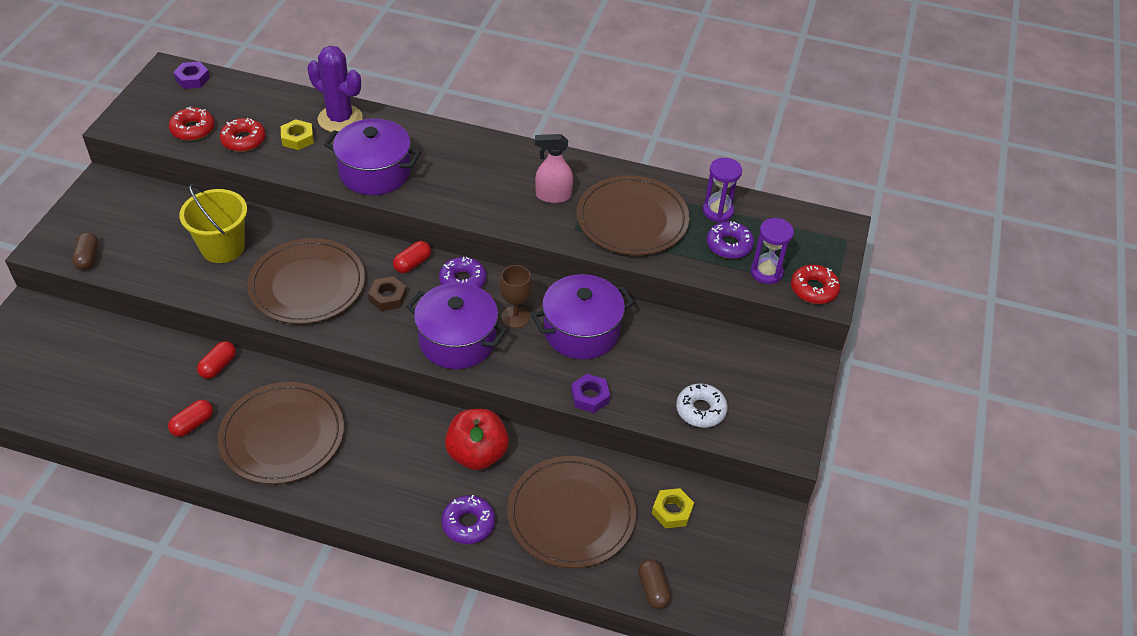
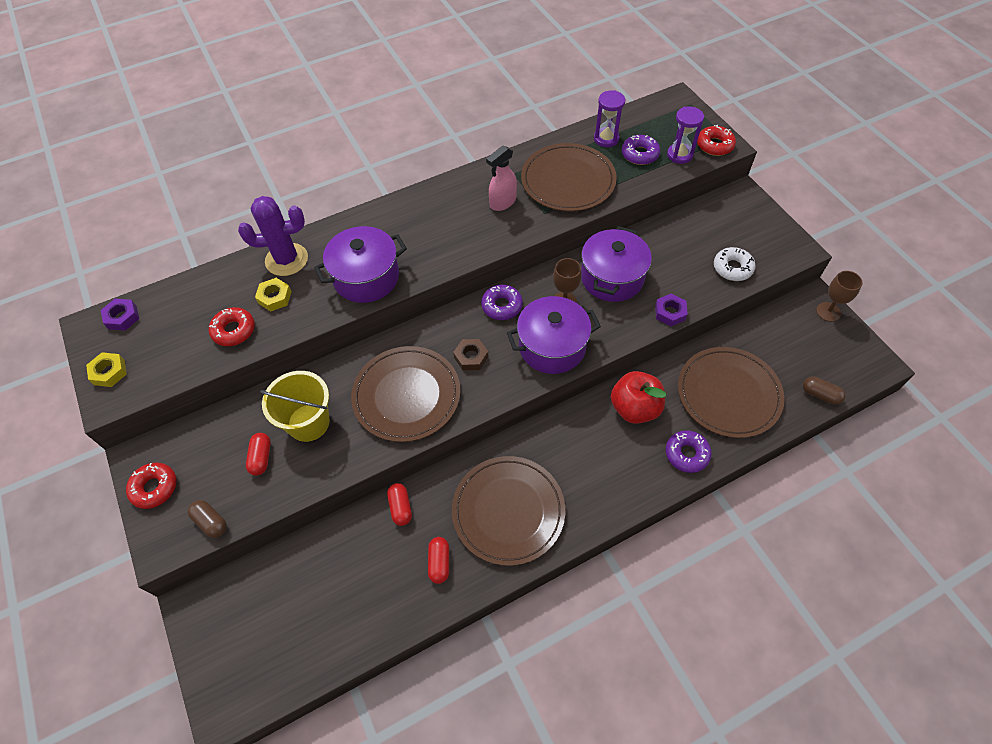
camera: 40 degrees left, 10 degrees up
(193, 129) = (180, 354): red donut -> red donut (154, 488)
(412, 264) = (455, 322): red capsule -> red capsule (261, 458)
(672, 511) = (771, 342): yellow nut -> yellow nut (109, 372)
(768, 536) = (828, 312): none -> brown goblet

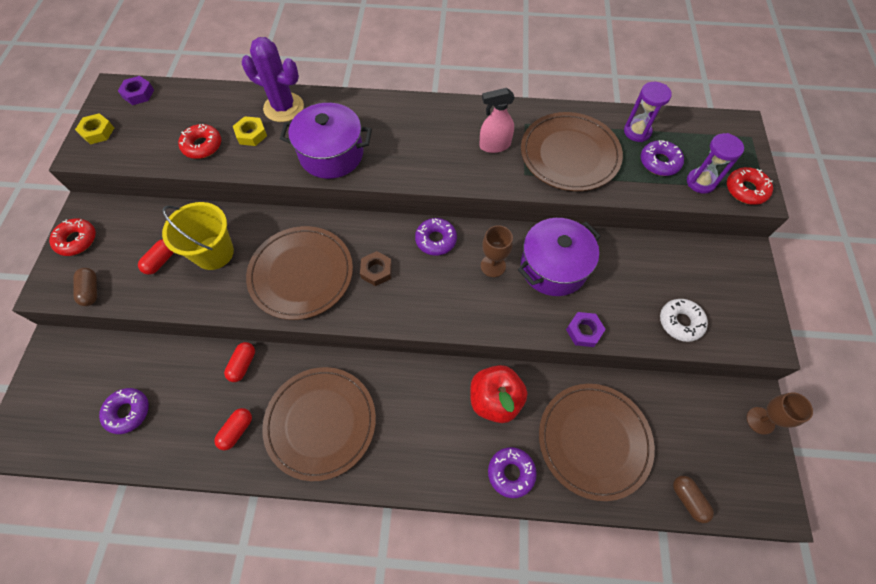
camera: 30 degrees right, 5 degrees up
(322, 612) = (128, 412): none -> purple donut
(552, 346) = (451, 301): purple pot -> none

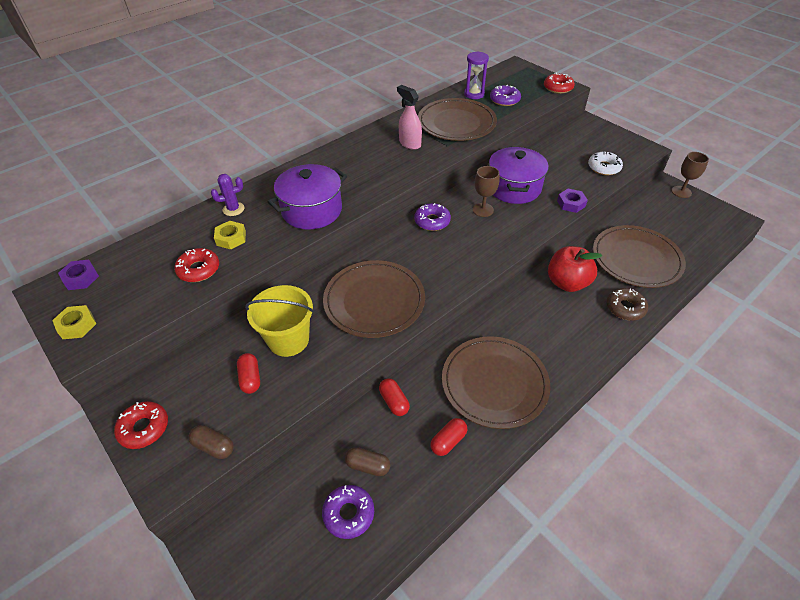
camera: 45 degrees left, 15 degrees down
(237, 430) = (448, 441): red capsule -> red capsule turned 60 degrees clockwise
(283, 107) = (233, 209): purple cactus -> purple cactus, size x0.55
(376, 271) = (420, 262): brown nut -> none
(494, 145) = (409, 143): pink spray bottle -> pink spray bottle turned 105 degrees clockwise
(511, 473) = (625, 308): purple donut -> brown donut
(688, 499) = (705, 247): brown capsule -> brown capsule (368, 466)
(700, 182) = (535, 96): purple hourglass -> none

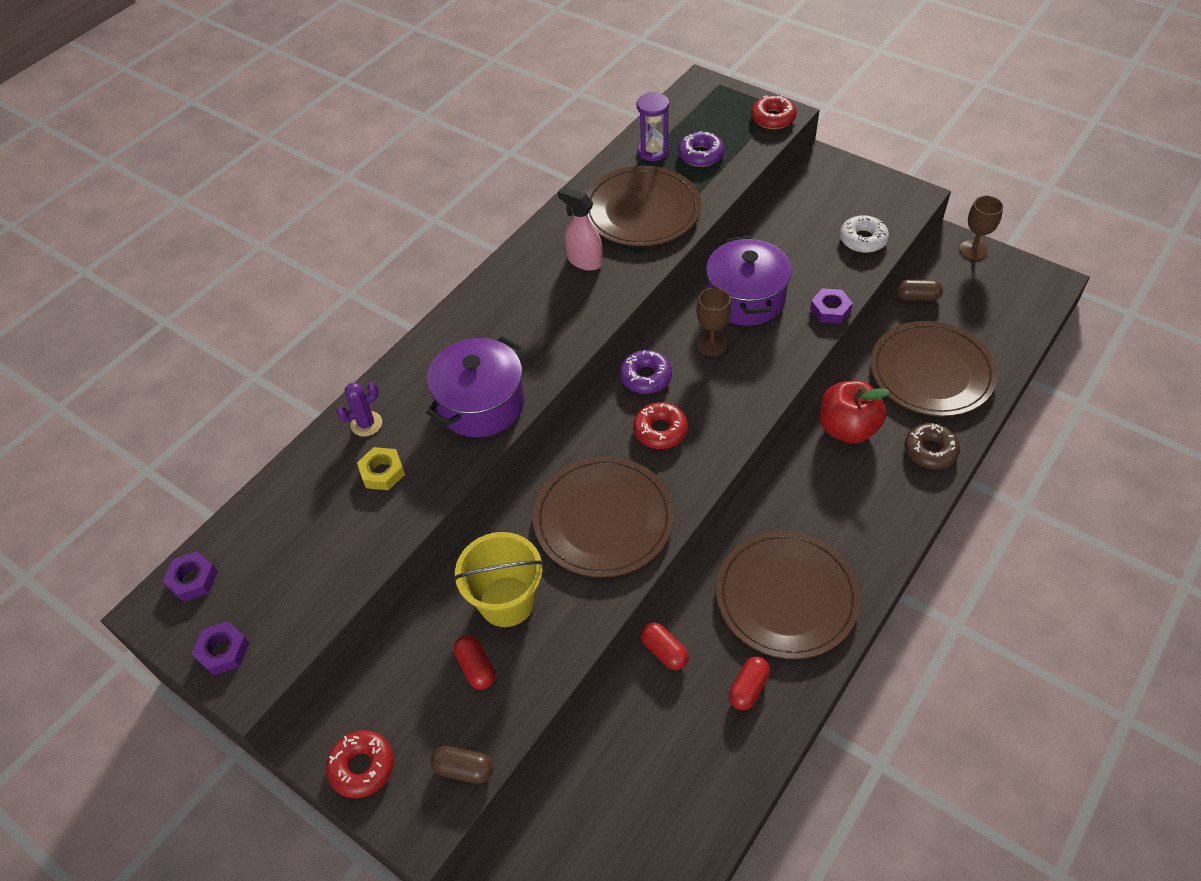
camera: 10 degrees left, 5 degrees up
(77, 325) = (223, 651): yellow nut -> purple nut
(199, 269) = (357, 531): red donut -> red donut (660, 430)
(348, 514) = (652, 809): purple donut -> none
(368, 466) = (657, 744): brown capsule -> brown capsule (917, 297)

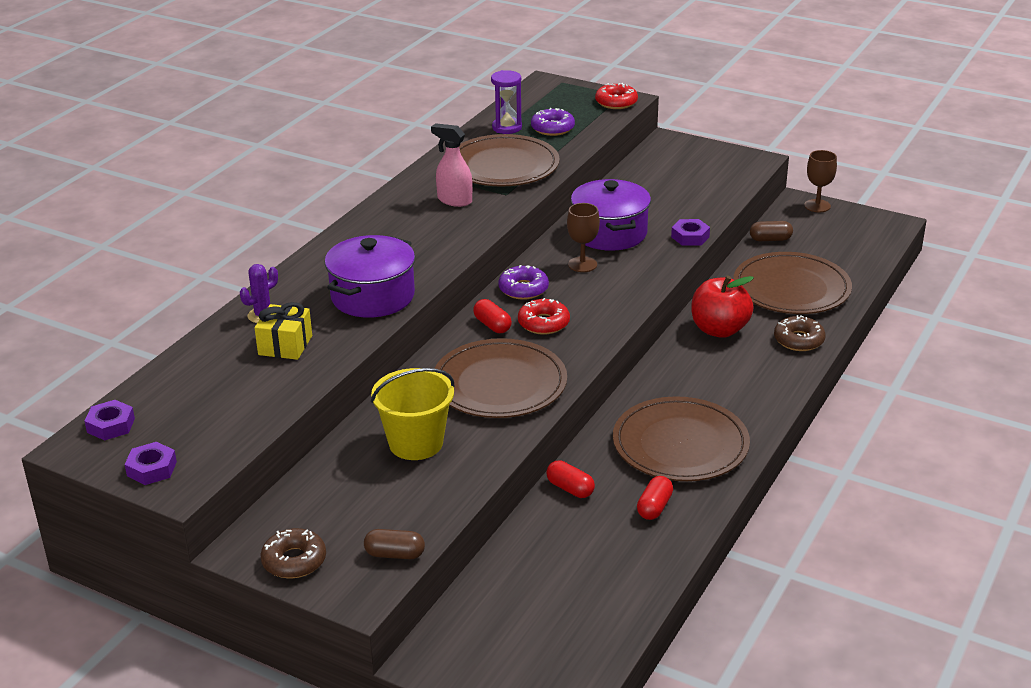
camera: 10 degrees left, 20 degrees down
(362, 767) = (294, 561): red donut -> brown donut
(382, 472) = (285, 345): yellow nut -> yellow gift
(476, 667) = (394, 488): red capsule -> red capsule (492, 325)
(863, 239) = (713, 190): white donut -> none

